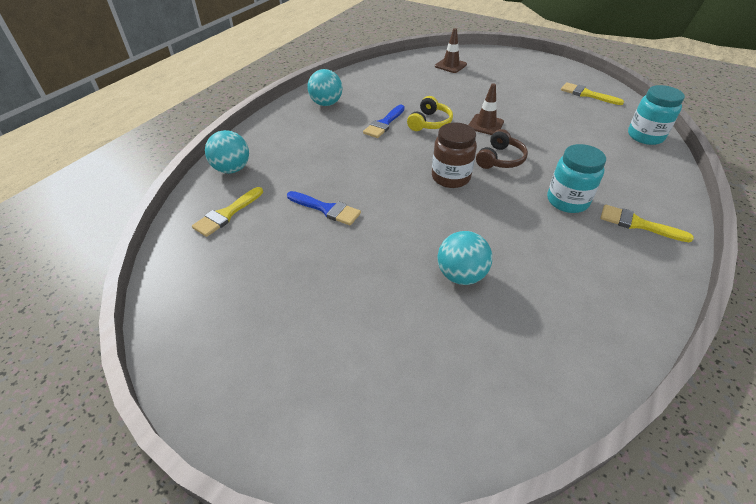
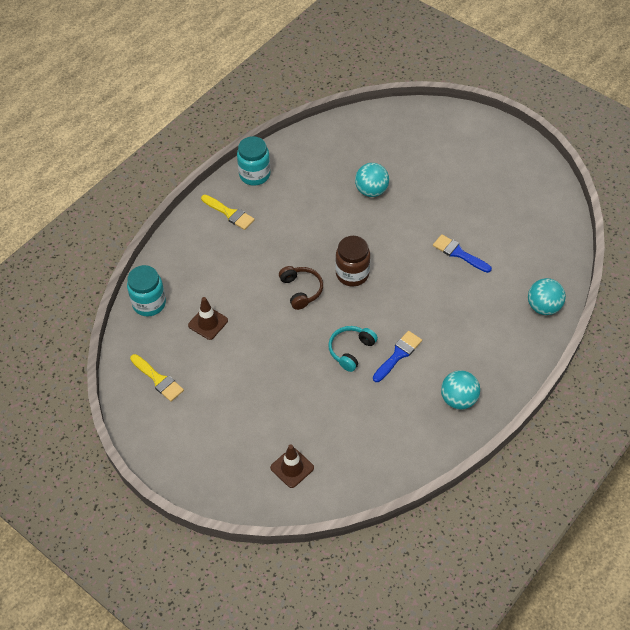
camera: 170 degrees left, 10 degrees up
(227, 214) = (536, 257): yellow brush -> none
(429, 123) = (351, 350): yellow headphones -> turquoise headphones
(485, 125) = (295, 340): brown traffic cone -> brown traffic cone (208, 323)
(500, 159) = (301, 290): brown headphones -> brown headphones turned 120 degrees clockwise
(567, 201) = (268, 239): turquoise jar -> turquoise jar (254, 175)

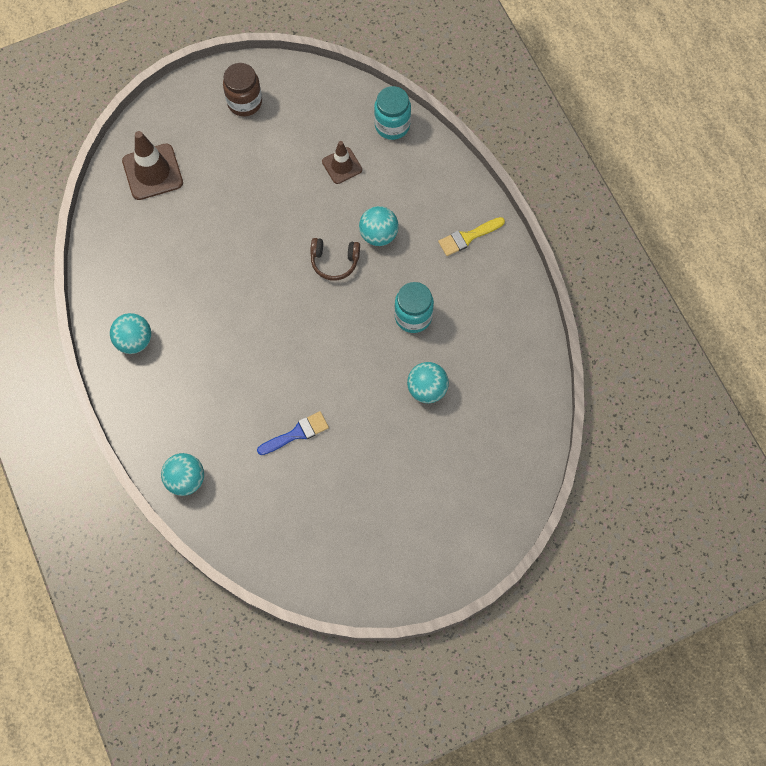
camera: 115 degrees right, 15 degrees up
(158, 379) = (303, 103): yellow brush -> none
(254, 175) = (509, 282): turquoise jar -> turquoise jar (413, 316)
(260, 271) = (378, 234): none -> turquoise ball
(292, 468) = (152, 172): brown traffic cone -> brown traffic cone, size x1.62
(351, 350) = (241, 273): turquoise headphones -> none
(352, 274) = (328, 317): brown jar -> brown jar (244, 102)
(398, 355) = (212, 312): blue brush -> none

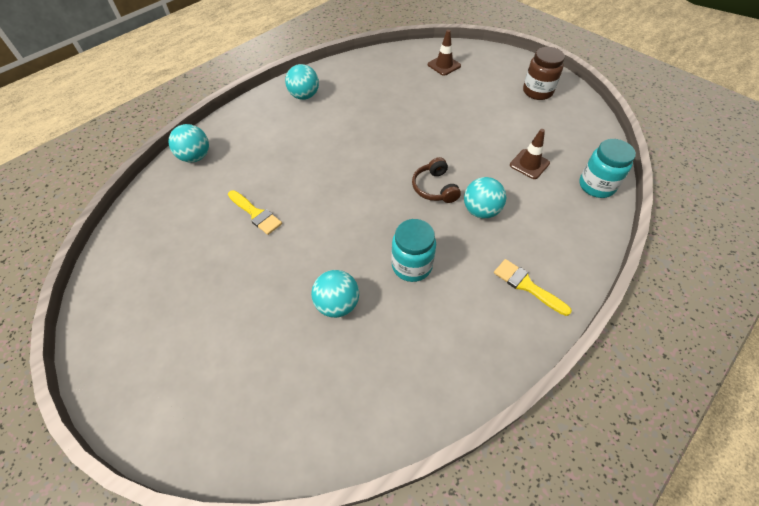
camera: 70 degrees right, 15 degrees down
(152, 172) = (444, 65): brown traffic cone -> brown traffic cone, size x0.62
(297, 433) = (256, 214): blue brush -> yellow brush

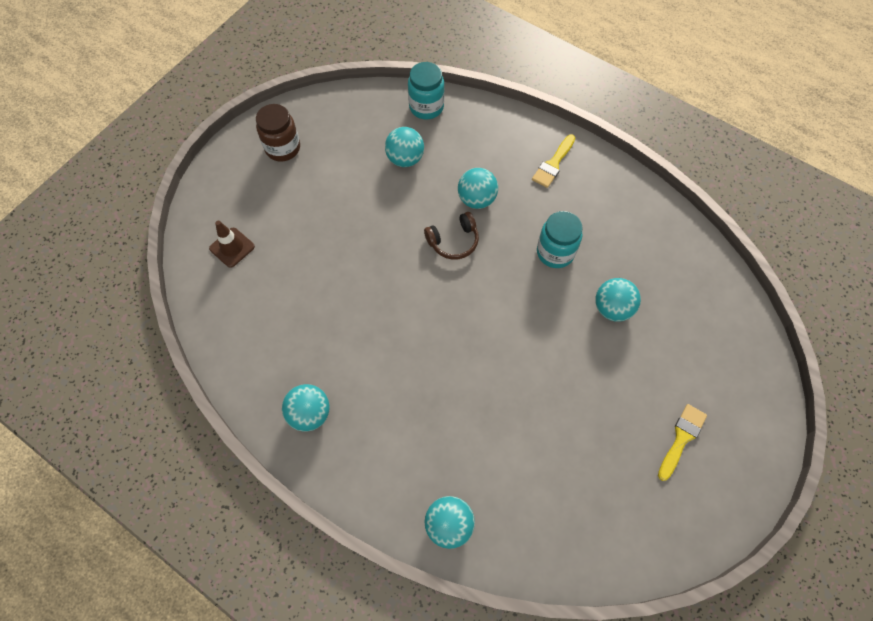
camera: 100 degrees left, 10 degrees up
(256, 214) = (526, 415): yellow brush -> yellow brush (681, 438)
(529, 164) = (405, 159): brown traffic cone -> turquoise ball

